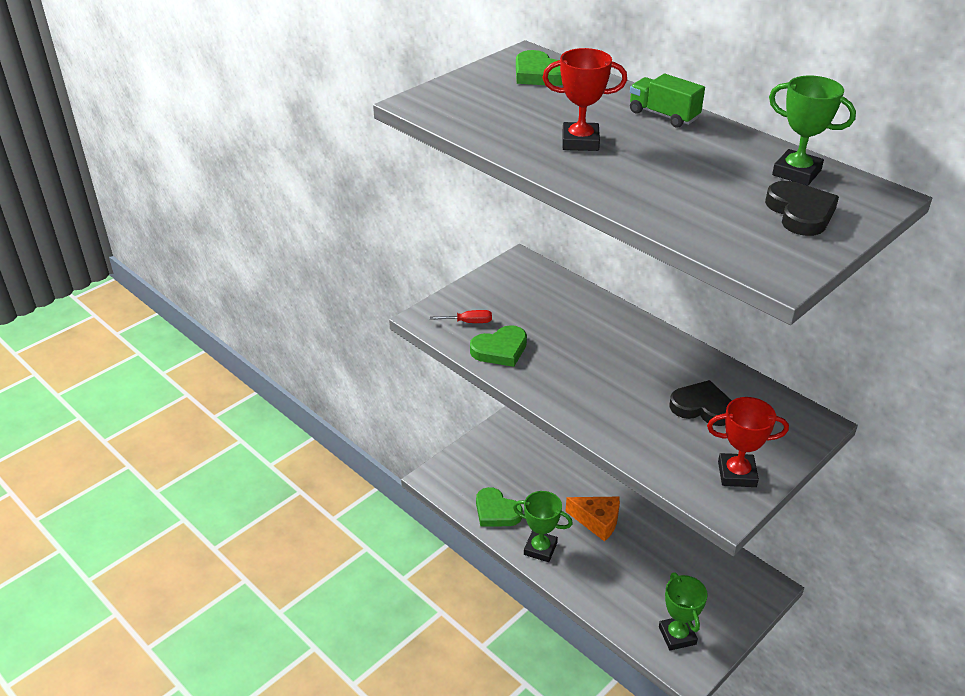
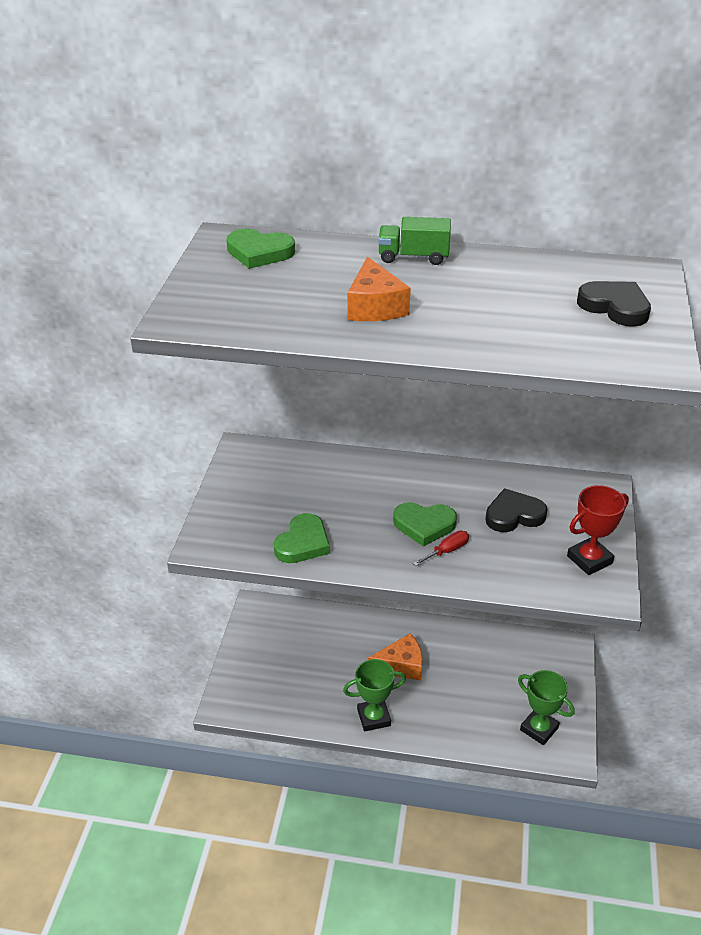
camera: 35 degrees left, 0 degrees up
(469, 322) = (249, 530): red screwdriver -> red screwdriver (447, 551)
(496, 511) = (308, 705): green heart -> green heart (424, 525)
(580, 142) = (374, 306): red trophy -> orange cheese
(796, 173) = (572, 273): green trophy -> none

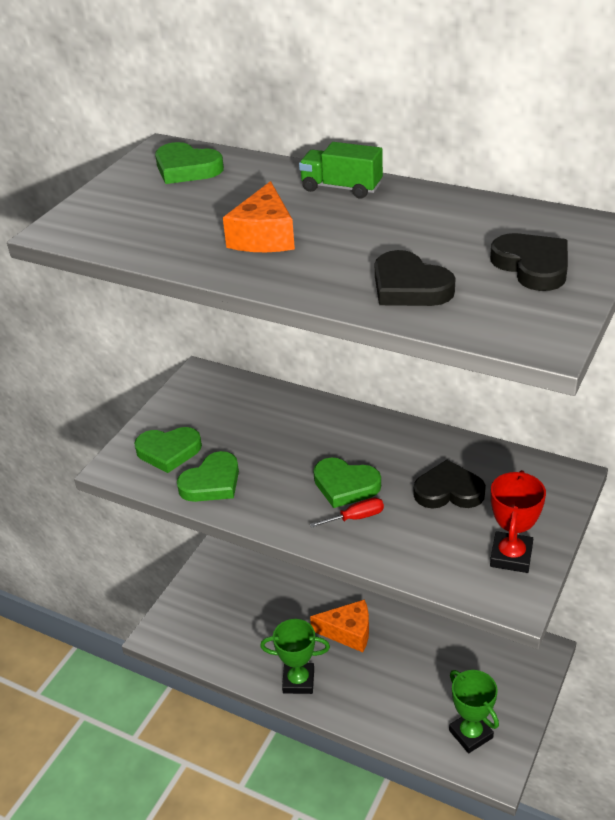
camera: 20 degrees right, 0 degrees up
(248, 522) = (168, 451): none -> green heart
(528, 335) = (409, 287): none -> black heart
(589, 559) = (511, 556): red trophy -> red trophy turned 60 degrees counterclockwise

